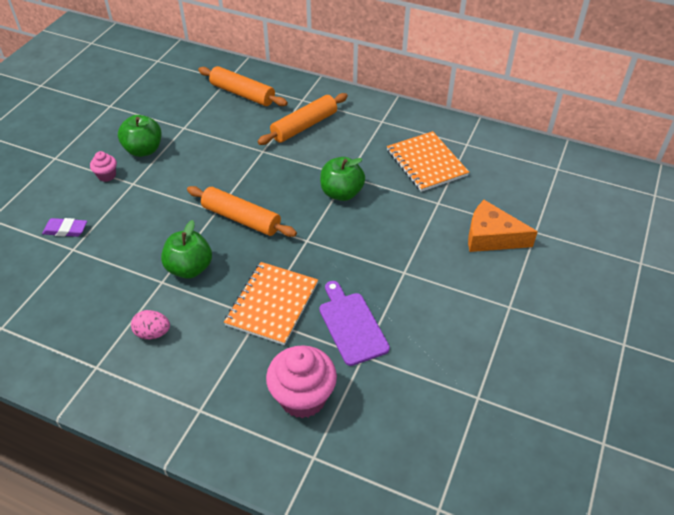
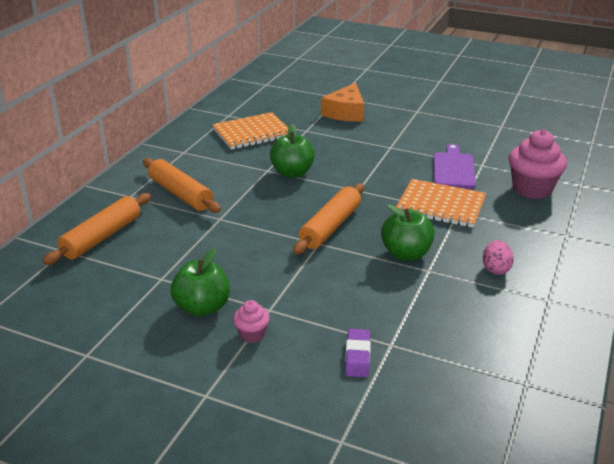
camera: 90 degrees left, 15 degrees down
(351, 325) = (453, 169): purple cutting board -> purple cutting board turned 120 degrees clockwise

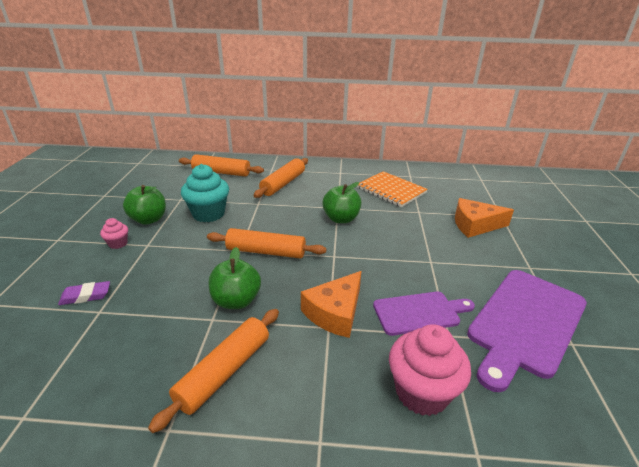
camera: 70 degrees right, 0 degrees up
(221, 257) = (208, 214): none -> turquoise cupcake
(440, 205) = (335, 312): orange notebook -> orange cheese
(477, 134) = (526, 323): none -> purple cutting board
(495, 269) = (224, 372): pink egg -> orange rolling pin

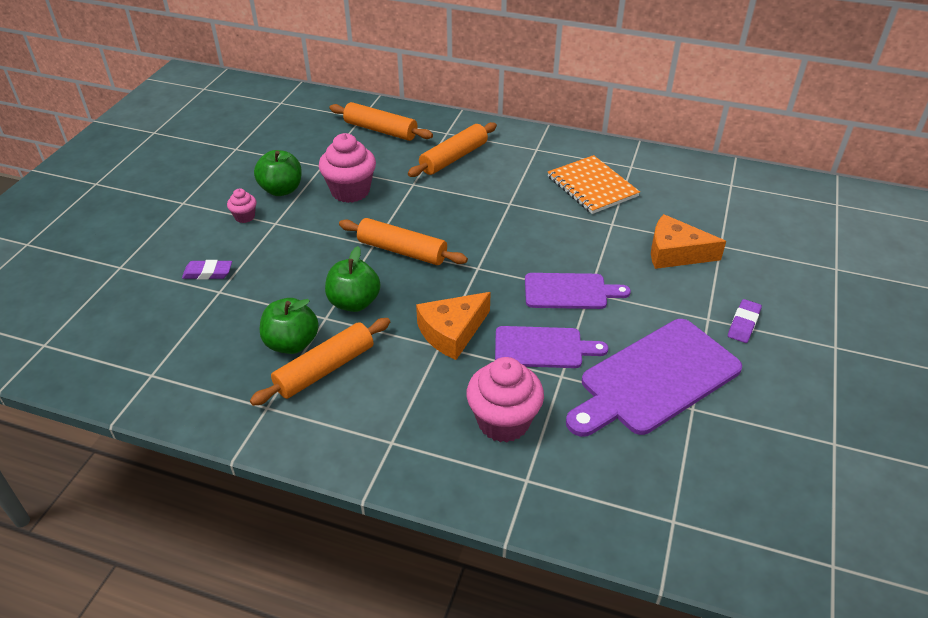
camera: 15 degrees right, 10 degrees up
(208, 214) = (350, 191): turquoise cupcake -> pink cupcake
(341, 219) = (507, 220): green apple -> green apple (292, 343)
(415, 263) = (569, 291): none -> purple cutting board
(557, 267) = (743, 324): none -> purple eraser

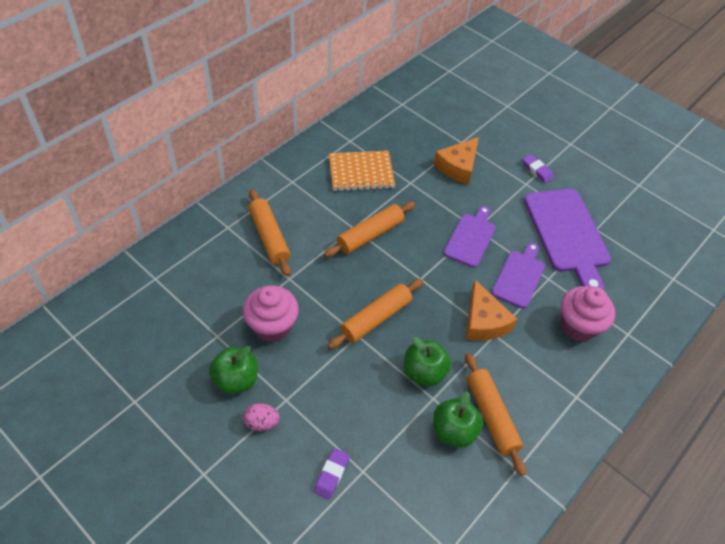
camera: 70 degrees left, 10 degrees up
(244, 217) = (261, 422): pink cupcake -> pink egg
(380, 130) = (189, 271): orange rolling pin -> orange rolling pin (370, 235)

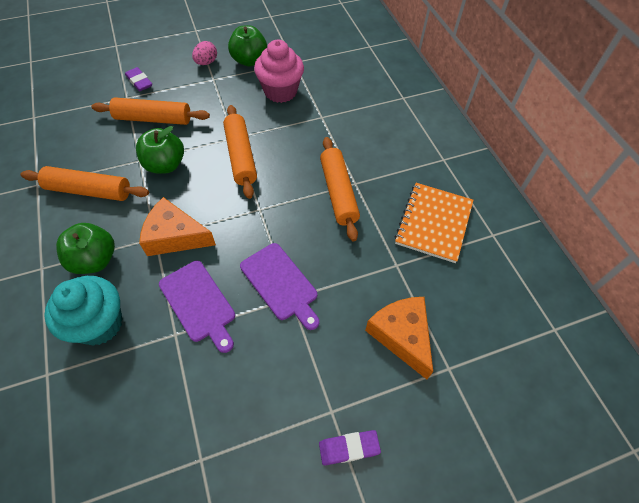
camera: 120 degrees right, 5 degrees up
(269, 237) = (376, 119): orange rolling pin -> orange rolling pin (153, 119)
(453, 431) = (102, 160): green apple -> green apple (95, 260)
(567, 234) = (218, 408): purple cutting board -> none
(578, 326) = (99, 324): pink cupcake -> turquoise cupcake

